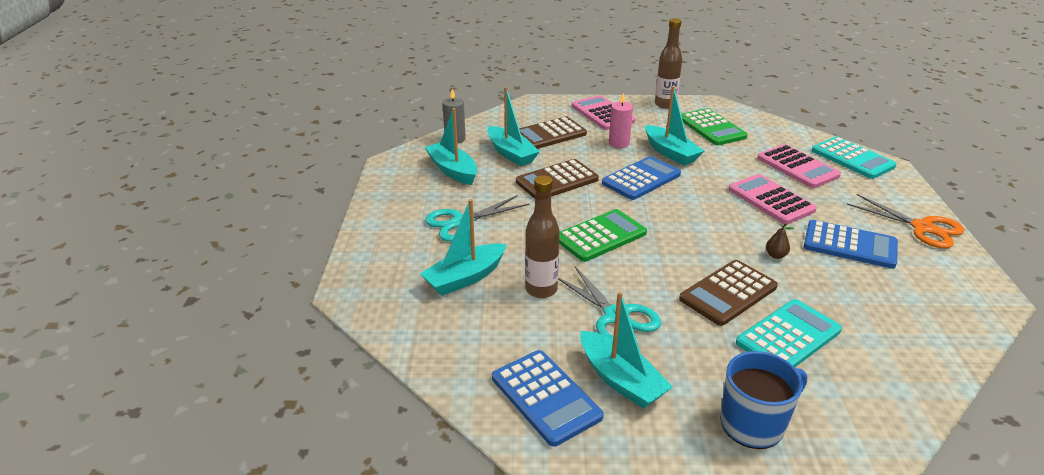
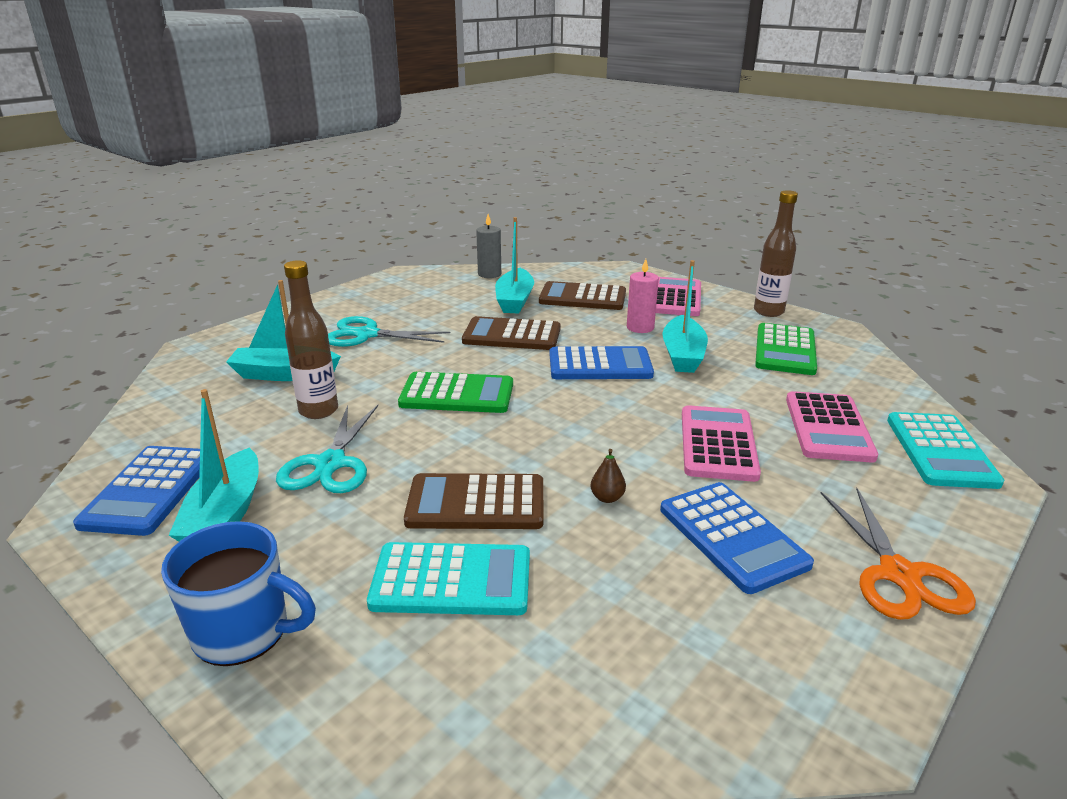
camera: 40 degrees right, 5 degrees down
(453, 170) = (439, 296): turquoise boat -> none

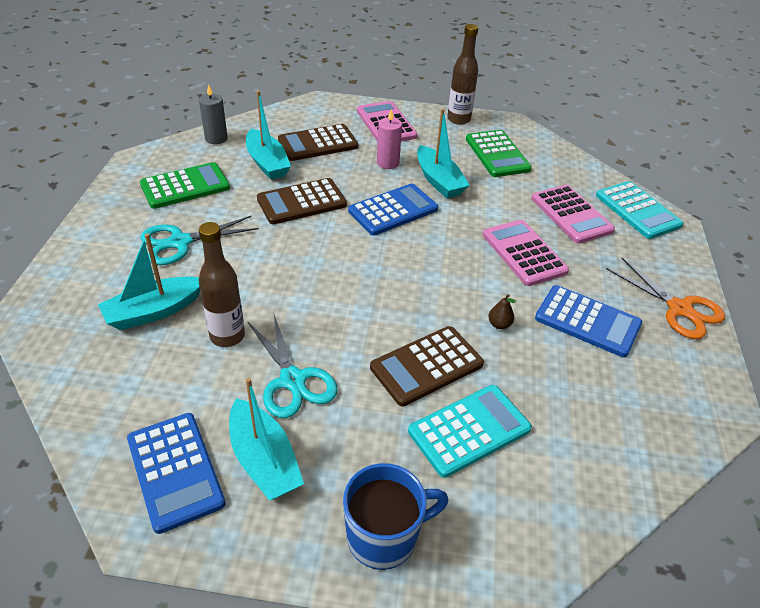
camera: 35 degrees left, 15 degrees up
(457, 394) = (319, 277): green calculator -> green calculator (185, 186)

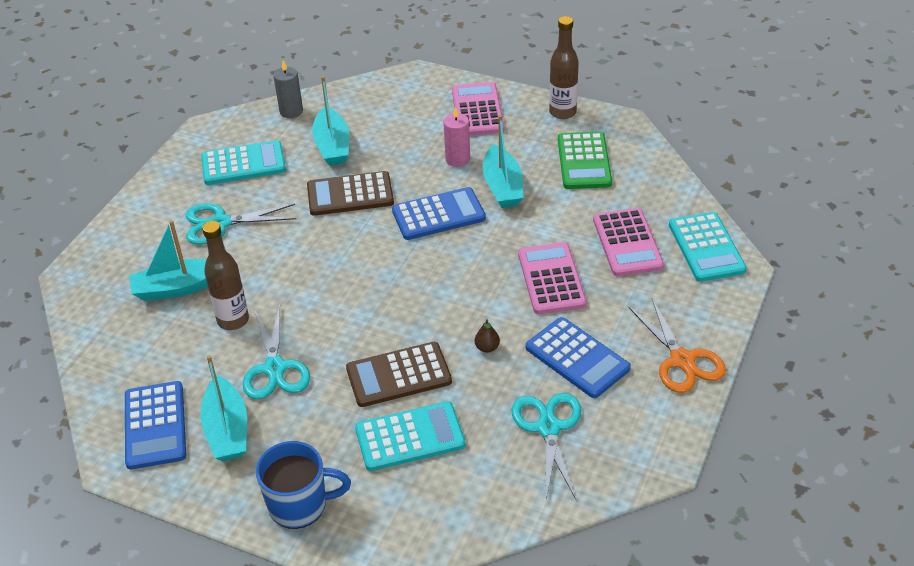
camera: 20 degrees right, 0 degrees up
(185, 186) = (243, 164): green calculator -> turquoise calculator
(318, 143) = (393, 128): brown calculator -> none
(600, 394) = (548, 428): none -> turquoise scissors

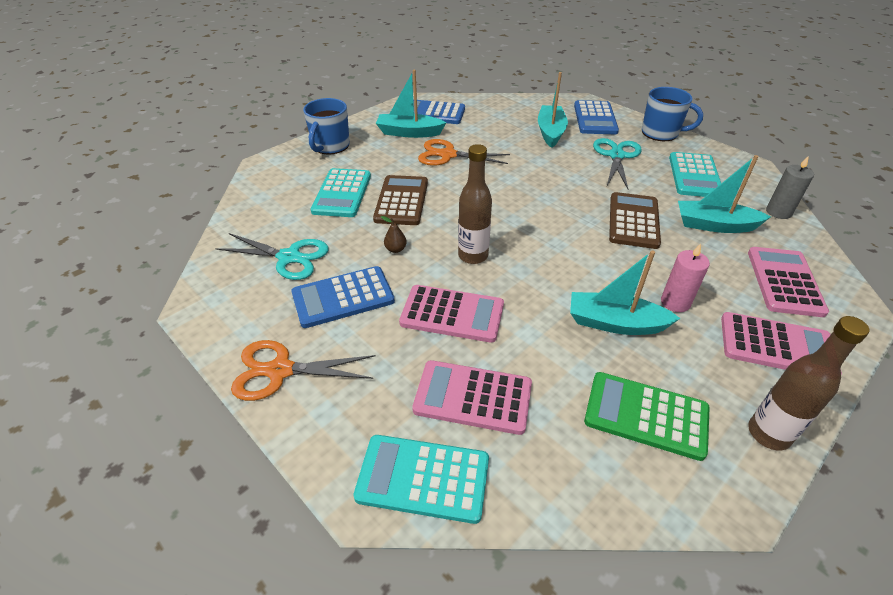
camera: 110 degrees right, 0 degrees up
(149, 196) = (661, 133): none -> blue mug
(233, 320) = (505, 147): brown bottle -> brown bottle (473, 256)
(275, 368) = (448, 155): turquoise scissors -> orange scissors
(398, 107) = (784, 282): none -> pink calculator
(438, 214) = (584, 265): blue calculator -> blue calculator (595, 118)

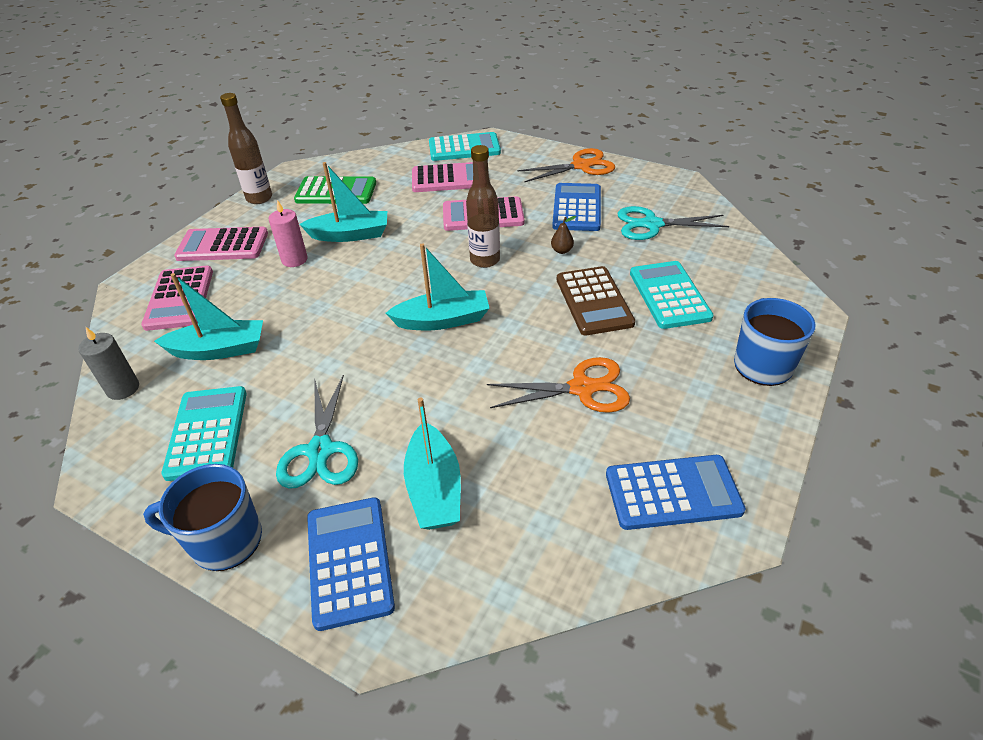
camera: 165 degrees right, 0 degrees up
(343, 297) = (577, 208): blue calculator -> blue calculator turned 45 degrees counterclockwise
(409, 133) = (673, 424): turquoise boat -> turquoise boat (442, 320)
(633, 221) = (316, 334): brown calculator -> none

